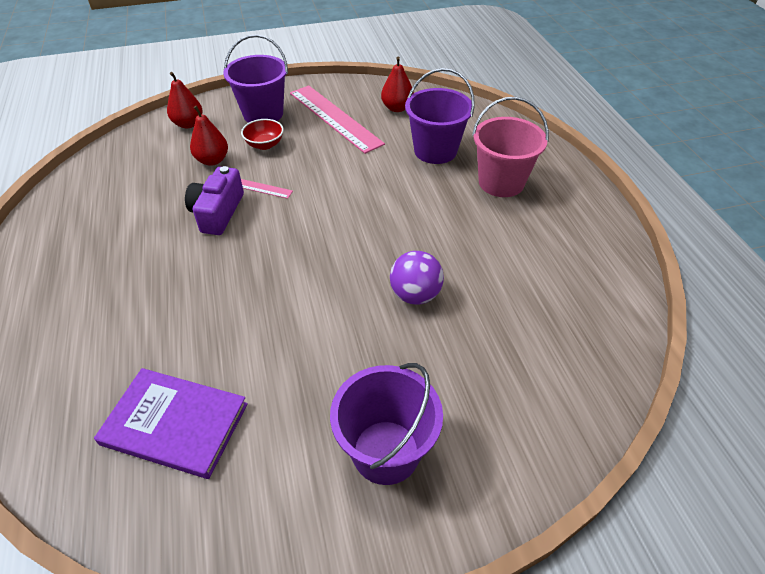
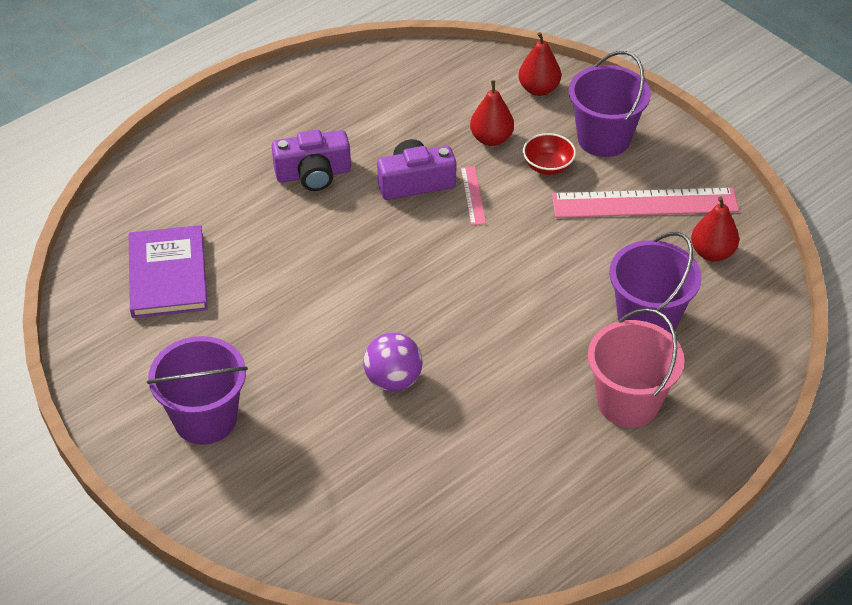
camera: 65 degrees right, 0 degrees up
(149, 269) = (313, 174): none -> purple camera
(335, 118) = (644, 203): pink ruler -> pink ruler turned 60 degrees clockwise

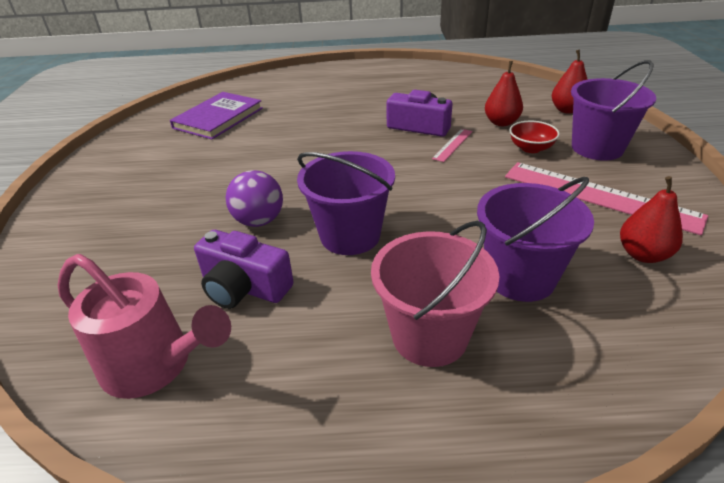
camera: 40 degrees right, 10 degrees down
(205, 419) = (125, 188): purple bucket -> purple bucket (350, 236)
(313, 174) = (360, 104): purple camera -> purple camera (244, 287)
(472, 534) = (156, 365): none -> pink watering can

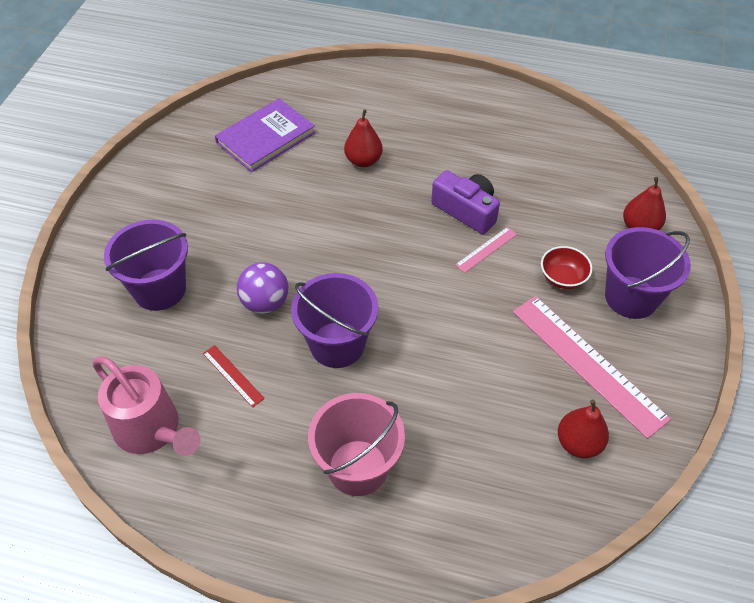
camera: 15 degrees right, 15 degrees up
(244, 287) = (233, 375): purple camera -> red ruler
(501, 122) = (555, 228): red pear -> red pear (363, 161)
(520, 277) = (458, 434): purple bucket -> purple bucket (160, 289)

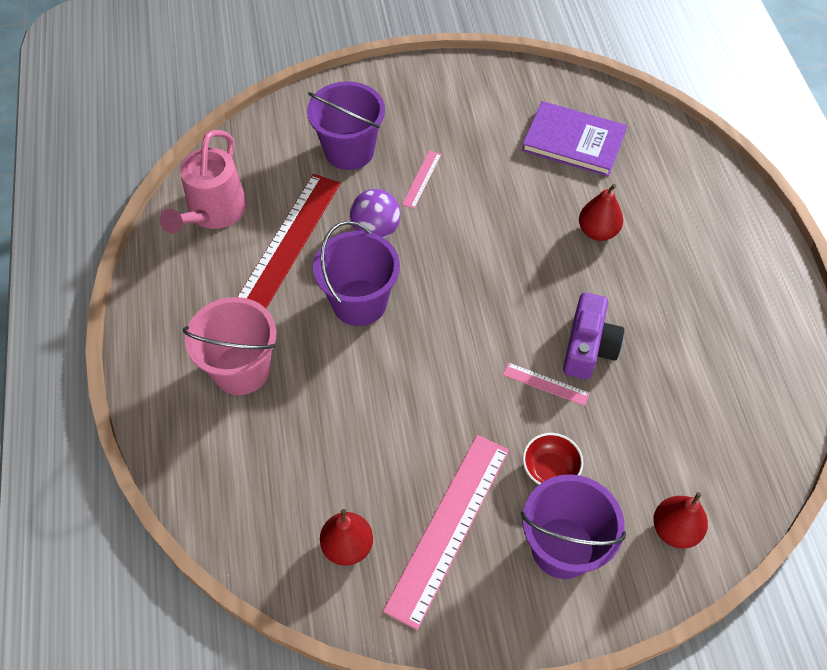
camera: 65 degrees right, 5 degrees up
(232, 249) = (421, 179): none -> pink ruler
(233, 375) = (289, 241): red ruler -> red ruler, size x2.22

